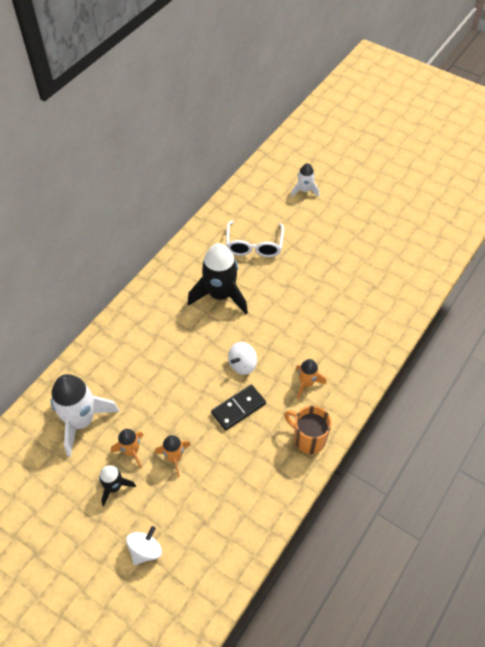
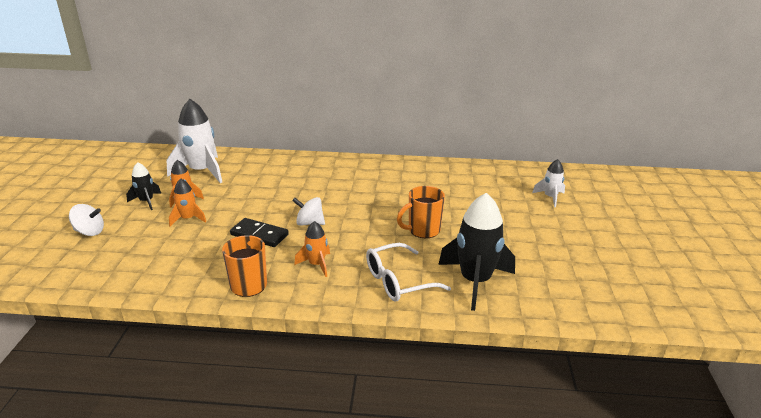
camera: 60 degrees right, 25 degrees down
(220, 295) = (376, 191): black rocket -> black rocket (475, 281)
(254, 245) = (450, 191): white glasses -> white glasses (398, 281)
(301, 293) = (423, 230): none -> orange mug

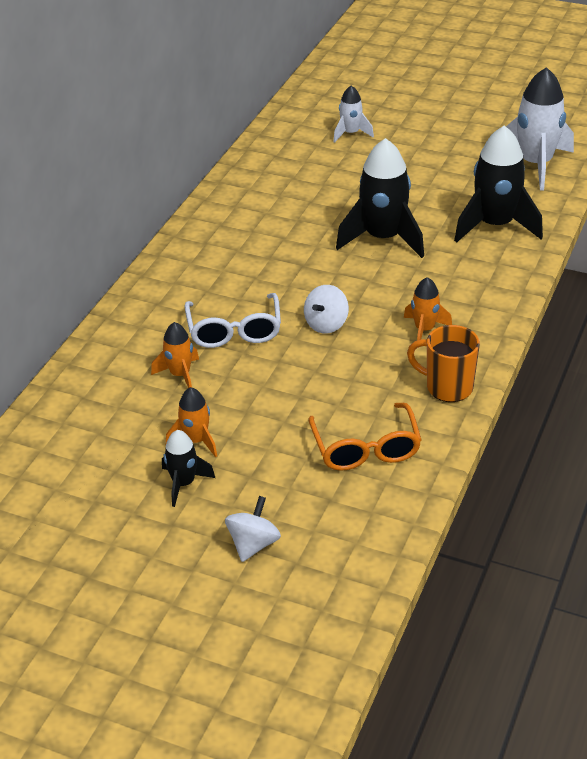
camera: 70 degrees left, 10 degrees up
(178, 258) = (365, 448): none -> orange glasses
(188, 219) = (262, 437): orange rocket -> orange rocket (180, 375)
(202, 171) = (110, 420): white rocket -> white rocket (535, 164)
(259, 235) = (336, 371): black domino -> none
(398, 281) = (478, 275): white glasses -> white glasses (234, 330)
(423, 230) = (383, 238): orange mug -> black rocket

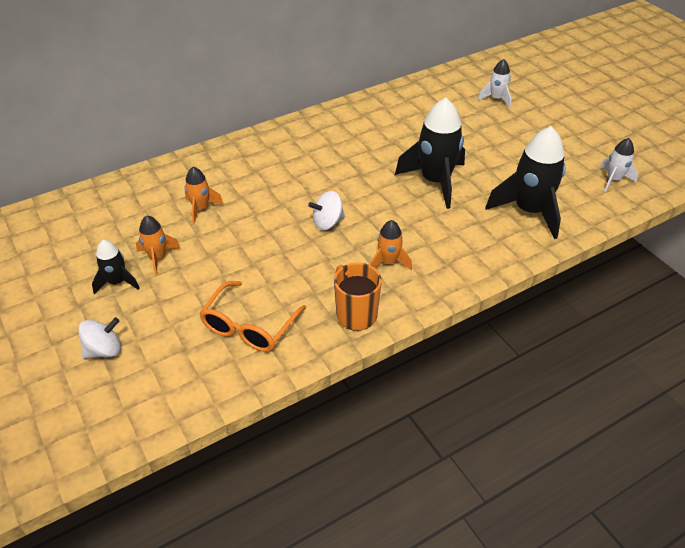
camera: 35 degrees right, 5 degrees up
(234, 330) = (266, 196): white glasses -> none
(535, 164) = (613, 179): white rocket -> white rocket, size x0.52

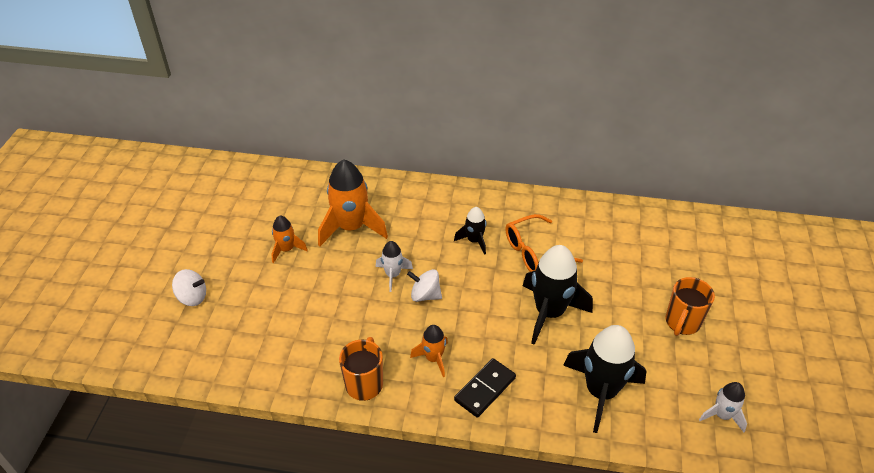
camera: 40 degrees right, 0 degrees up
(117, 282) = (246, 252): black rocket -> black rocket (474, 241)
(201, 208) = (351, 227): orange rocket -> orange rocket, size x1.91
(249, 326) = (288, 342): orange glasses -> orange glasses (535, 252)
(452, 259) = (485, 389): none -> black domino
(496, 99) = (699, 266): white rocket -> white rocket (393, 275)
(527, 139) = (682, 323): none -> orange mug

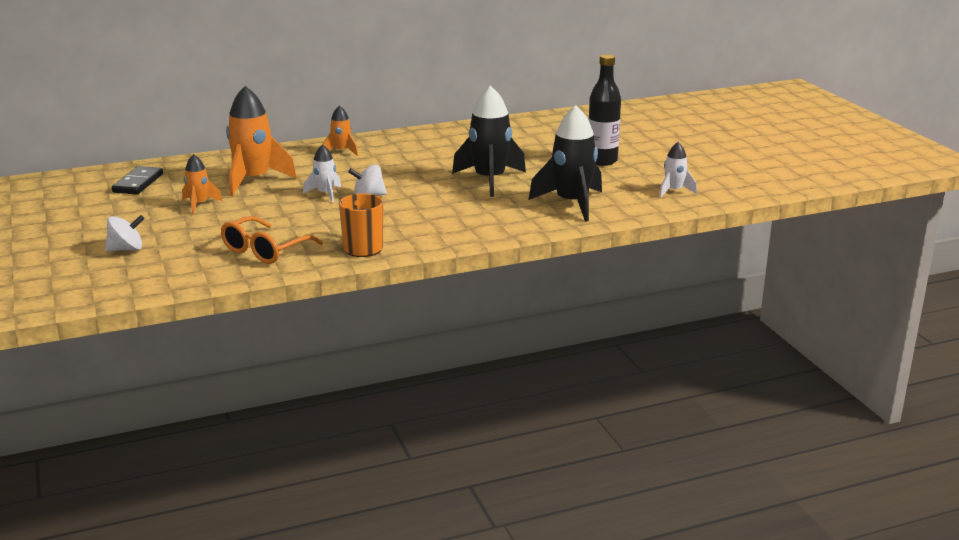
camera: 30 degrees left, 20 degrees down
(433, 358) = (412, 222): orange rocket -> orange rocket (341, 151)
(474, 241) = (383, 162): black rocket -> none
(485, 389) = (475, 225): black domino -> black domino (138, 183)
(535, 252) = (445, 156): orange glasses -> orange glasses (265, 250)
(682, 323) = (602, 161): orange mug -> black bottle

